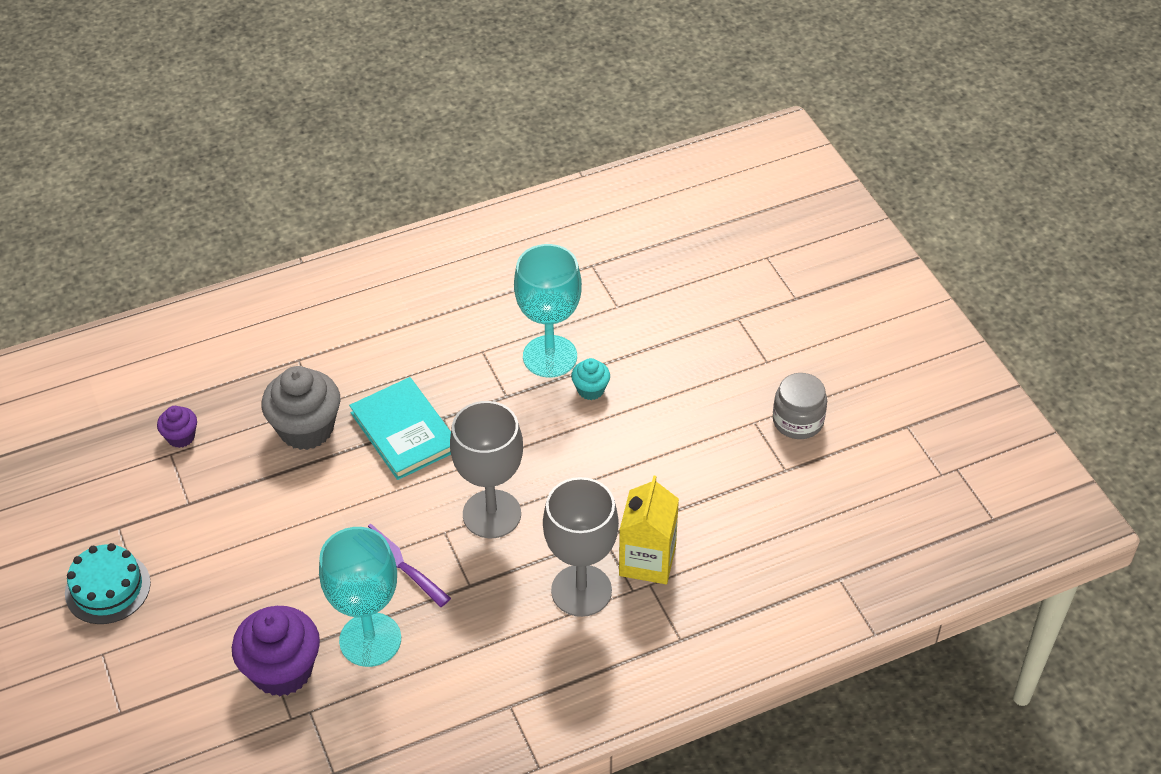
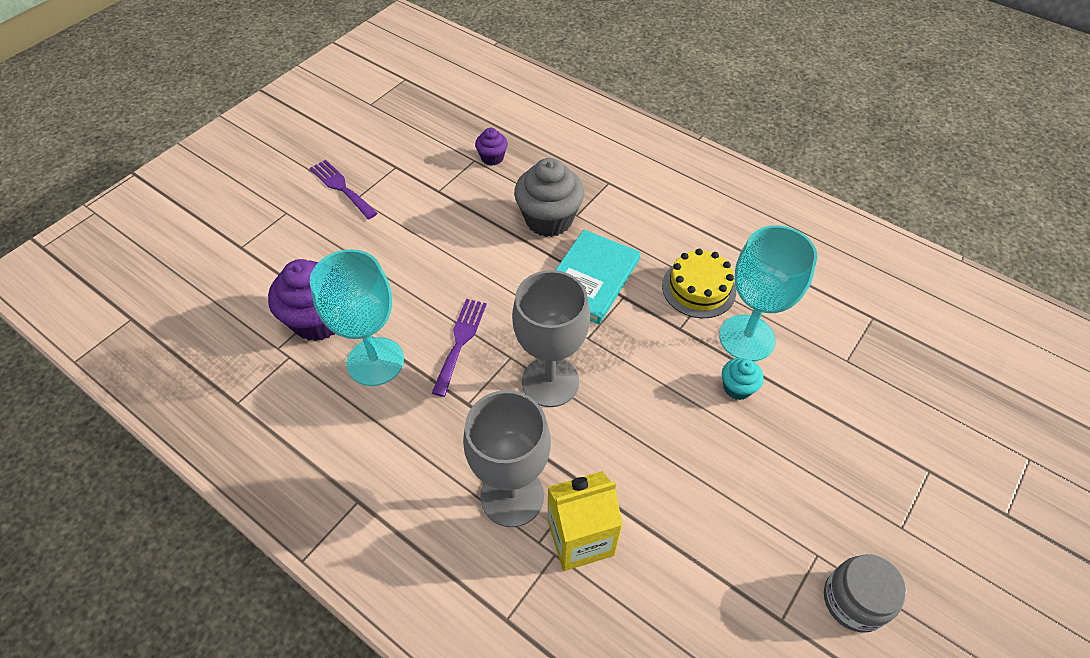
camera: 60 degrees right, 5 degrees up
(107, 588) = (341, 187): turquoise cake -> purple fork
(476, 360) = (698, 288): none -> yellow cake

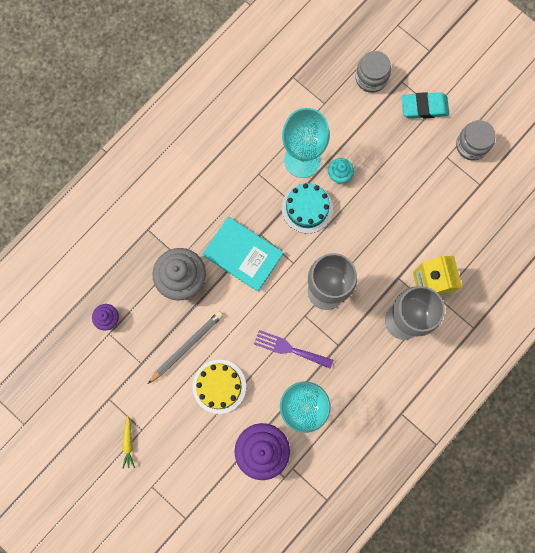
camera: 85 degrees left, 25 degrees up
(341, 187) = (128, 443): purple fork -> yellow carrot
(461, 231) = (187, 346): none -> grey pencil
(674, 349) = (307, 208): none -> turquoise cake
(698, 288) = (258, 182): yellow cake -> yellow cake (219, 386)
(897, 510) = (424, 107): none -> turquoise eraser
(915, 423) = (371, 78): none -> grey jar

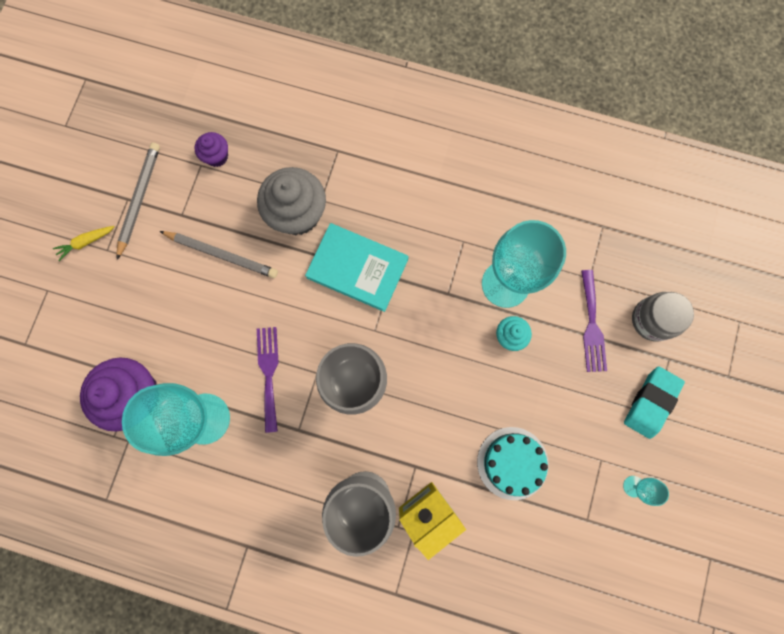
camera: 65 degrees right, 0 degrees up
(114, 390) = (139, 199): none -> grey pencil
(219, 386) = (190, 312): yellow cake -> none
(243, 254) = (357, 268): turquoise book -> turquoise book turned 75 degrees counterclockwise
(307, 208) = (449, 316): turquoise cake -> turquoise cake (512, 463)
(357, 118) = (591, 326): none -> purple fork
(424, 107) = (651, 402): turquoise eraser -> turquoise eraser turned 60 degrees clockwise
(471, 145) = (633, 486): grey jar -> turquoise goblet

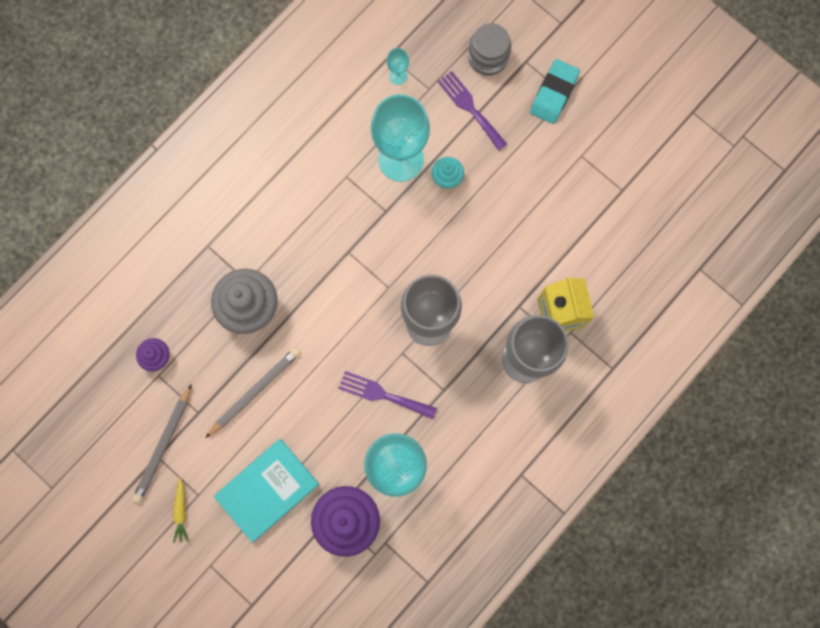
camera: 65 degrees left, 0 degrees up
(139, 199) = (163, 445): grey pencil -> grey pencil turned 105 degrees counterclockwise
(357, 268) = (326, 277): turquoise book -> turquoise book (267, 490)
(512, 463) = (551, 226): turquoise cake -> none
(591, 326) = (470, 108): purple fork -> purple fork turned 150 degrees counterclockwise
(633, 486) = (612, 141): turquoise goblet -> turquoise goblet (398, 76)
(651, 402) = (554, 93): turquoise eraser -> turquoise eraser turned 60 degrees clockwise

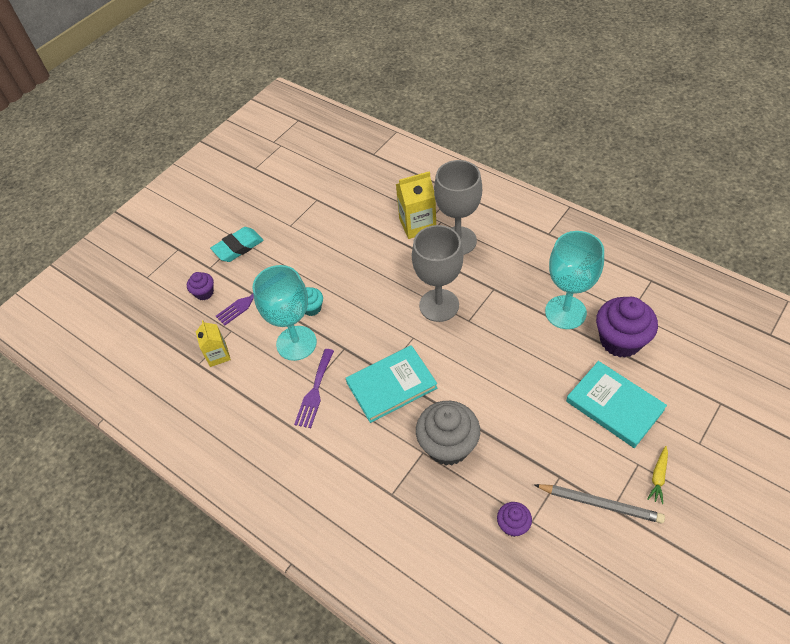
camera: 90 degrees left, 25 degrees down
(181, 511) = (658, 477): yellow carrot -> yellow carrot turned 120 degrees clockwise
(255, 391) = (527, 429): grey pencil -> none
(330, 258) = (391, 385): none -> turquoise book
(383, 394) = (507, 329): purple fork -> purple fork (315, 391)
(398, 76) = (218, 355): turquoise goblet -> yellow carton
(488, 57) = (204, 293): grey jar -> purple cupcake
(554, 93) = (238, 247): turquoise eraser -> turquoise eraser turned 60 degrees counterclockwise

